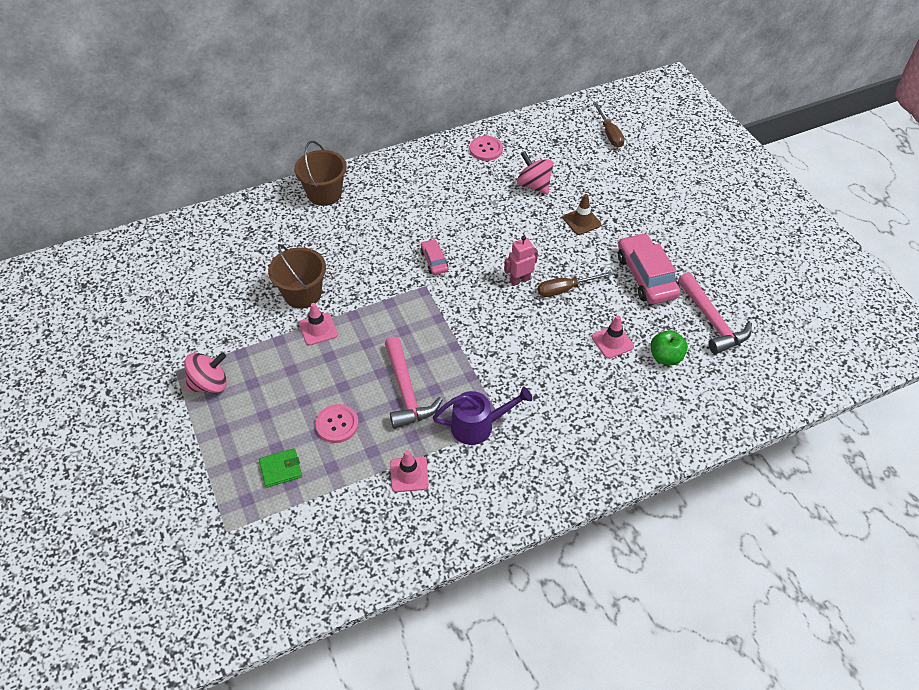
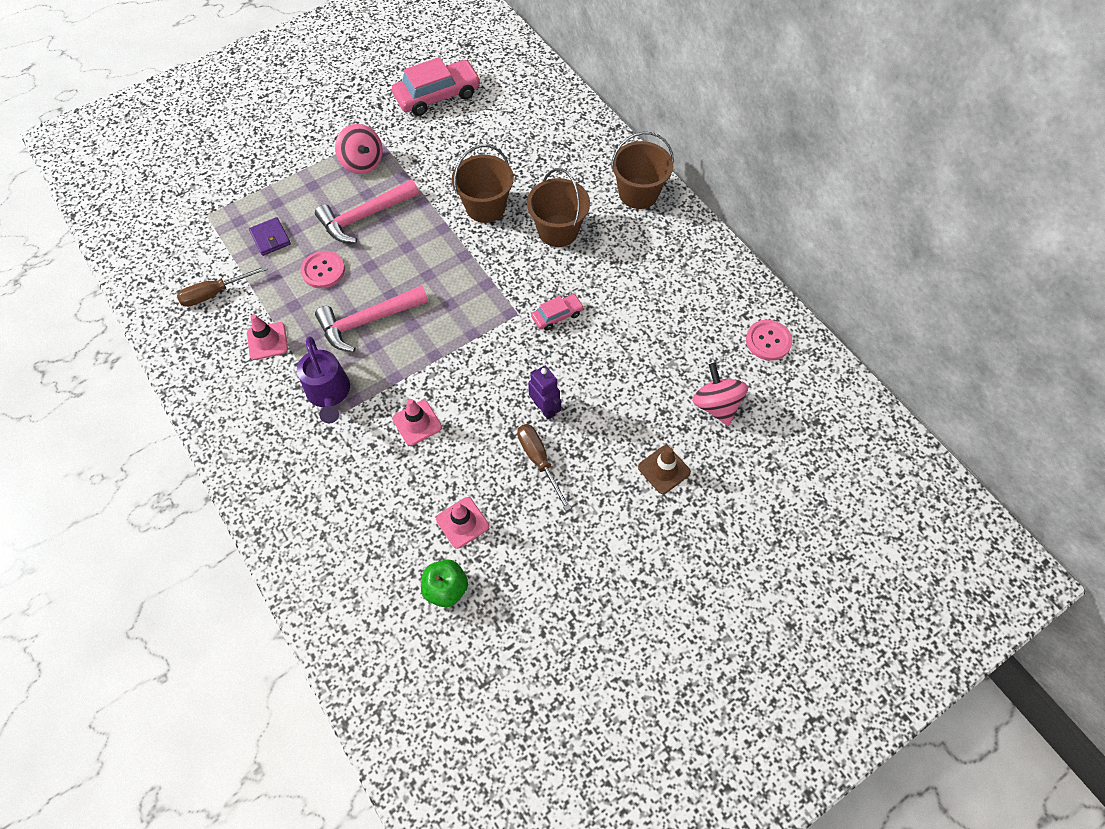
camera: 80 degrees right, 10 degrees up
(281, 469) = (270, 238): green wallet -> purple wallet
(318, 329) = (440, 230): pink traffic cone -> pink traffic cone (417, 423)
(346, 249) = (558, 231): none -> brown bucket
(519, 280) = (544, 408): pink robot -> purple robot
(534, 185) = (716, 405): pink spinning top -> pink spinning top turned 60 degrees counterclockwise
(609, 134) = (856, 492): brown screwdriver -> brown screwdriver (215, 293)
(646, 276) = (580, 558): pink car -> pink car (437, 96)
(712, 321) = (515, 648): pink hammer -> pink hammer (364, 216)

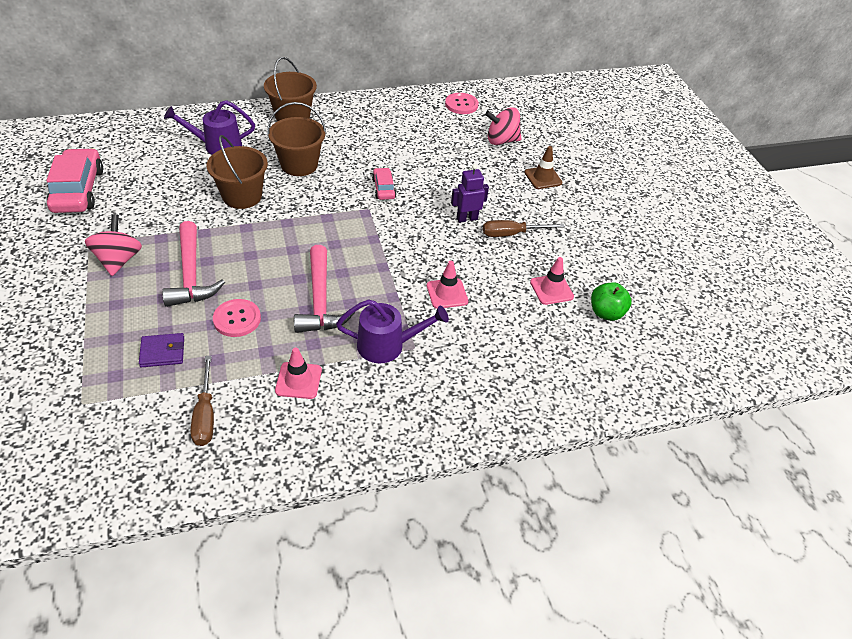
camera: 75 degrees left, 15 degrees down
(362, 163) = (118, 260): pink spinning top -> pink spinning top turned 75 degrees counterclockwise
(552, 156) = (217, 146): none -> purple watering can

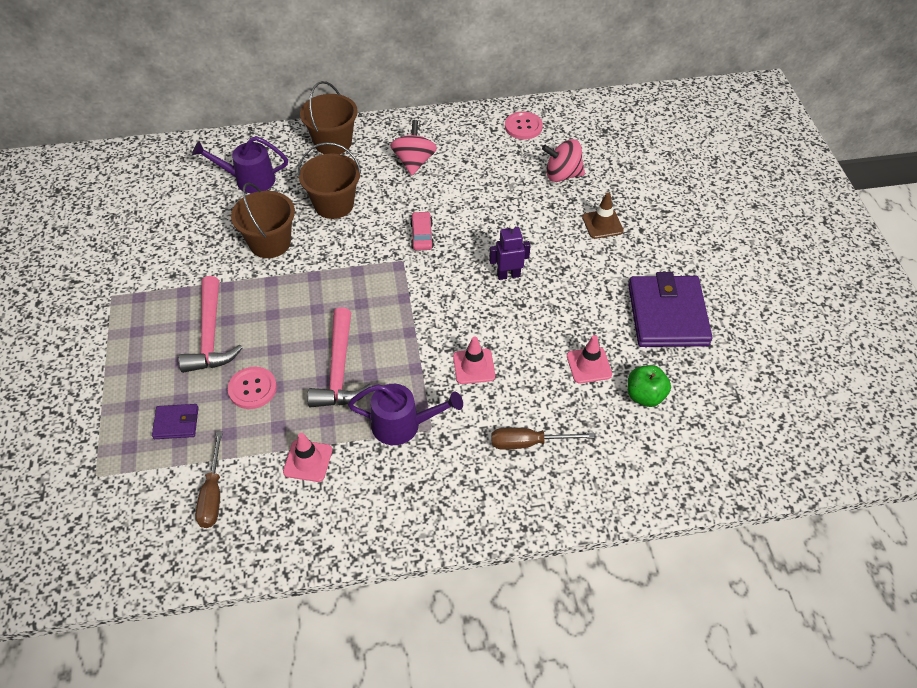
camera: 10 degrees right, 5 degrees up
(78, 190) = (104, 233): pink car -> none
(118, 260) = (139, 317): pink spinning top -> pink spinning top (414, 162)
(512, 234) = (556, 295): brown screwdriver -> brown screwdriver (528, 443)
(613, 247) = (667, 315): none -> purple wallet

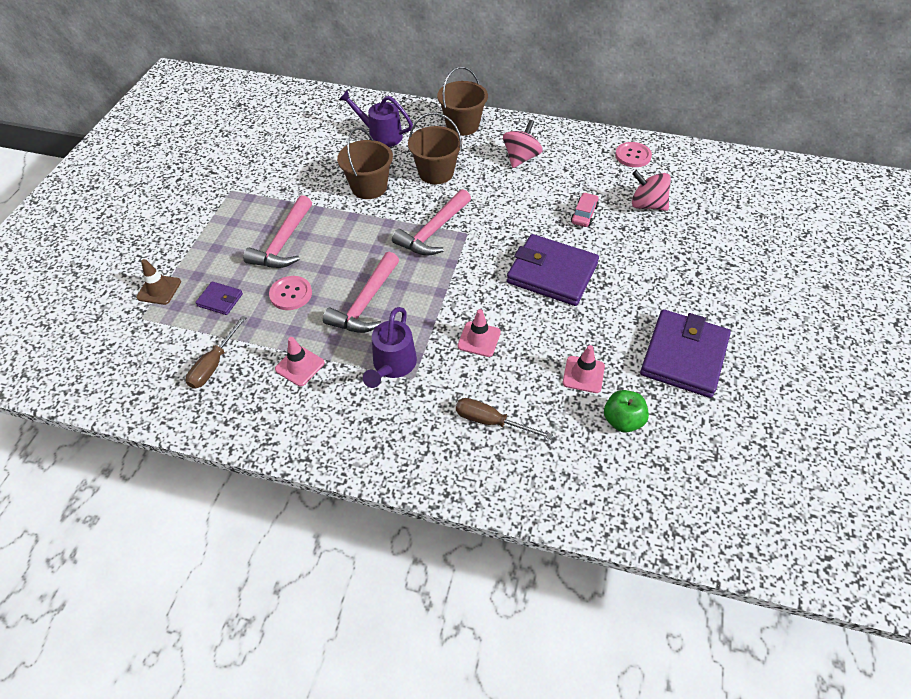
camera: 25 degrees right, 0 degrees up
(367, 270) = (433, 231): none -> pink hammer
(403, 425) = (392, 366): purple watering can -> purple watering can turned 75 degrees clockwise
(422, 235) = (494, 218): pink car -> pink car (584, 214)
(508, 275) = (552, 273): purple robot -> purple wallet
(602, 224) = (662, 257): brown traffic cone -> brown traffic cone (159, 290)

